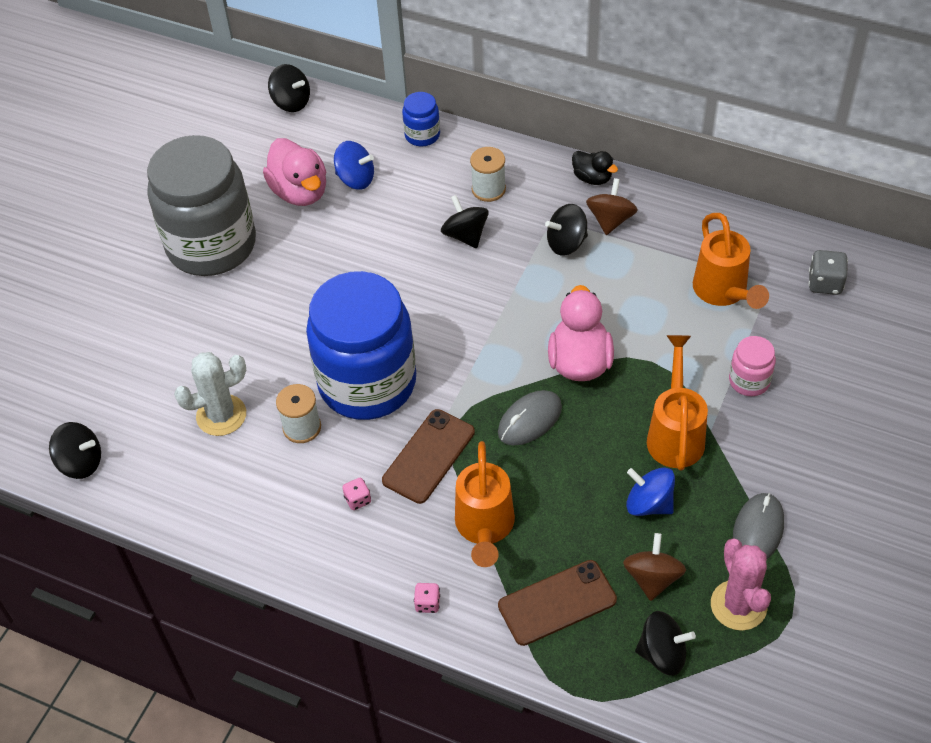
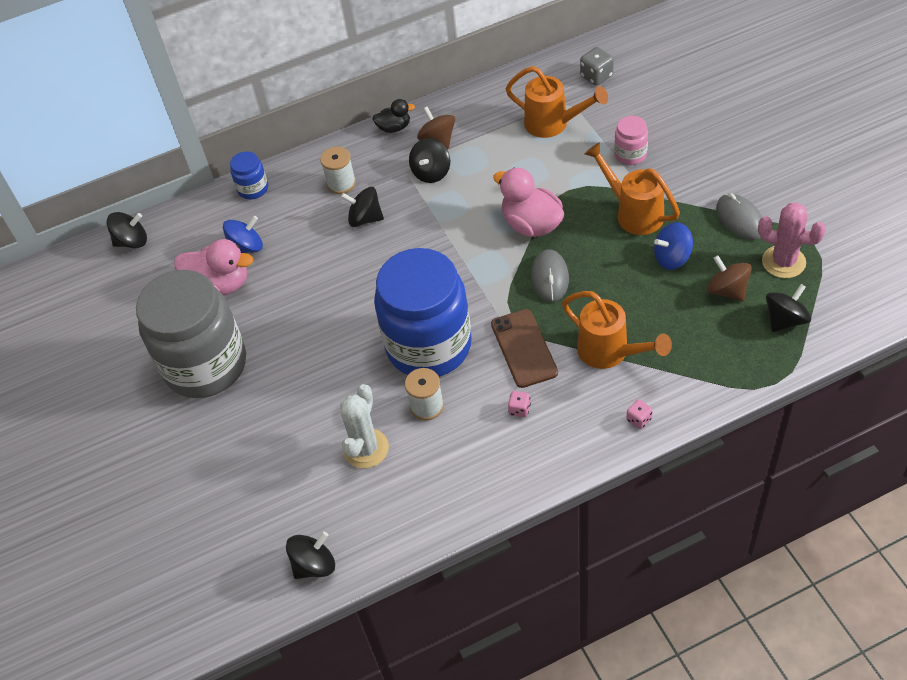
camera: 45 degrees left, 0 degrees up
(557, 603) = (701, 349): brown phone -> none

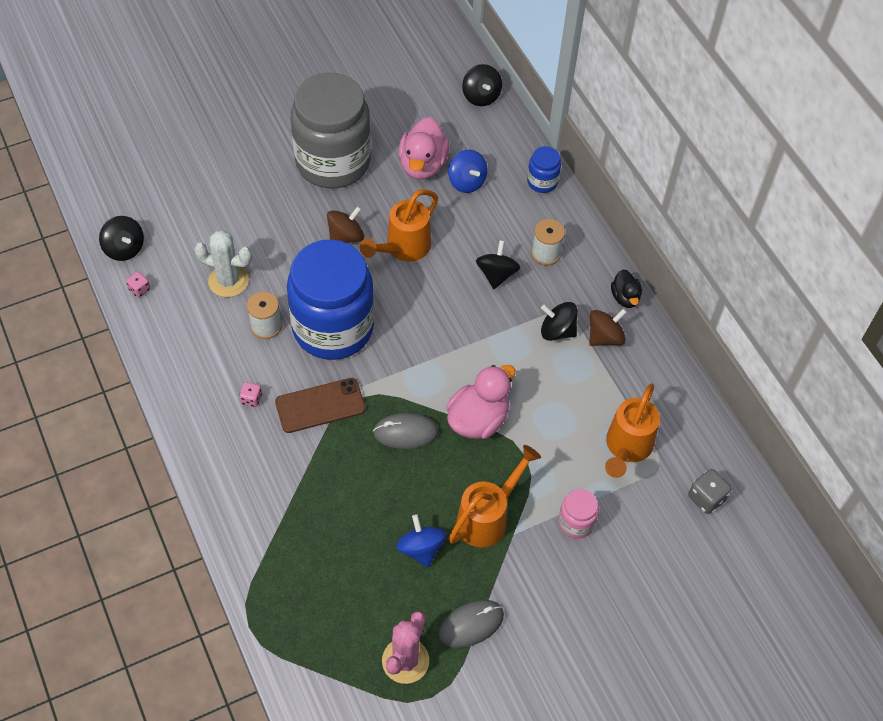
camera: 80 degrees right, 5 degrees up
(610, 353) = (305, 479): orange watering can -> orange watering can (403, 249)
(639, 419) = (225, 497): pink dice -> pink dice (139, 289)
(727, 290) = (371, 597): brown spinning top -> brown spinning top (346, 236)
(785, 320) = (326, 649): black spinning top -> none

